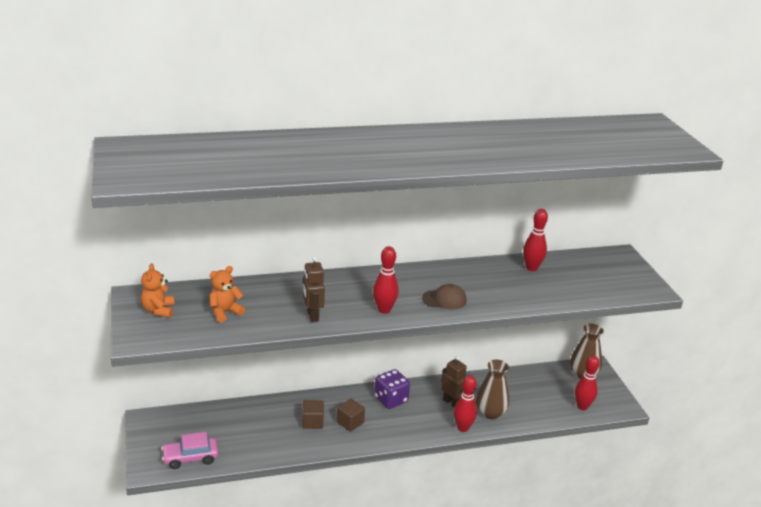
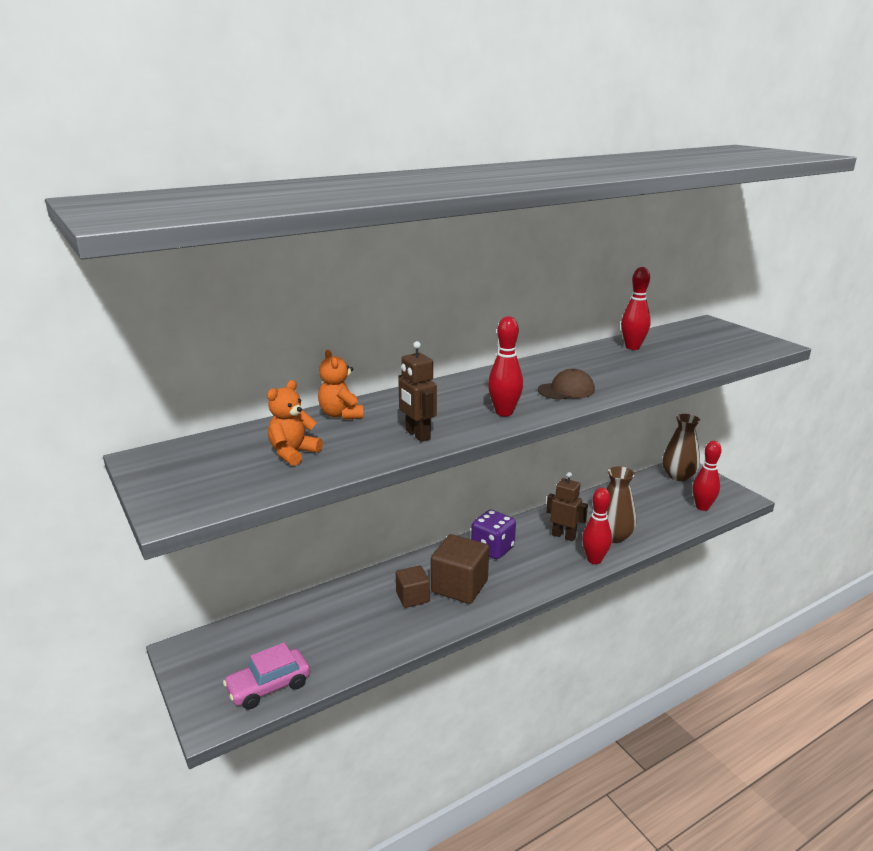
camera: 15 degrees left, 5 degrees down
(158, 310) = (191, 469): orange teddy bear -> orange teddy bear (341, 414)
(350, 422) = (459, 586): brown cube -> brown cube, size x1.65

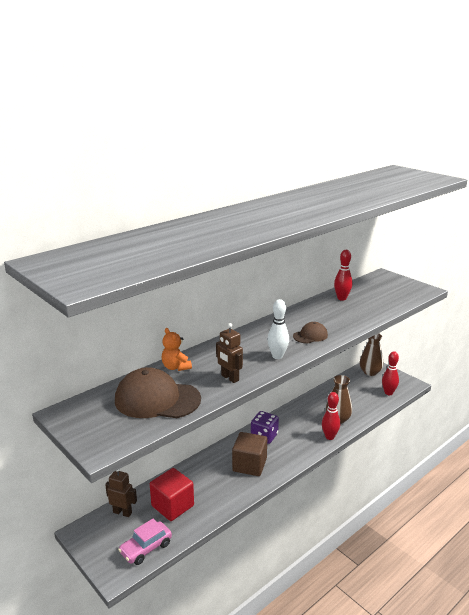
camera: 10 degrees left, 0 degrees up
(293, 453) = (157, 399): orange teddy bear -> brown cap
(327, 630) = (172, 506): none -> red cube
(412, 597) = (221, 476): brown cube -> none
(504, 412) = (277, 356): red bowling pin -> white bowling pin
(563, 536) = (307, 422): brown robot -> brown robot (122, 512)

